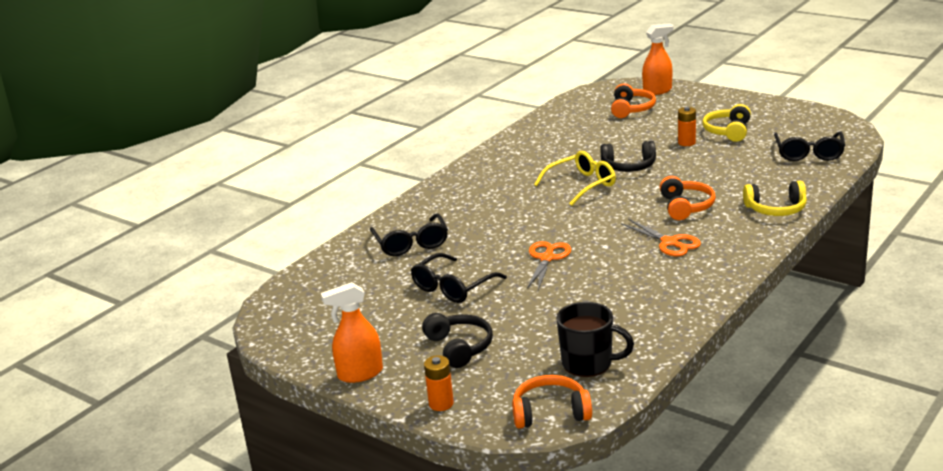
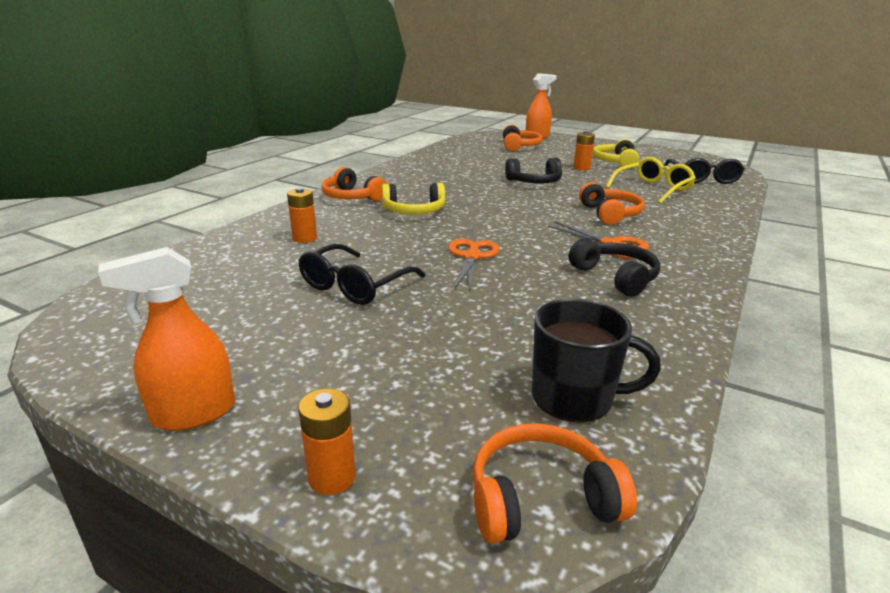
camera: 10 degrees left, 0 degrees up
(411, 243) = (304, 238): black glasses -> orange battery
(449, 194) = (352, 197): none -> orange headphones
(459, 347) = (365, 368): black headphones -> black headphones (615, 277)
(582, 185) = (491, 194): yellow glasses -> yellow glasses (653, 189)
(776, 209) = (707, 218): yellow headphones -> yellow headphones (414, 211)

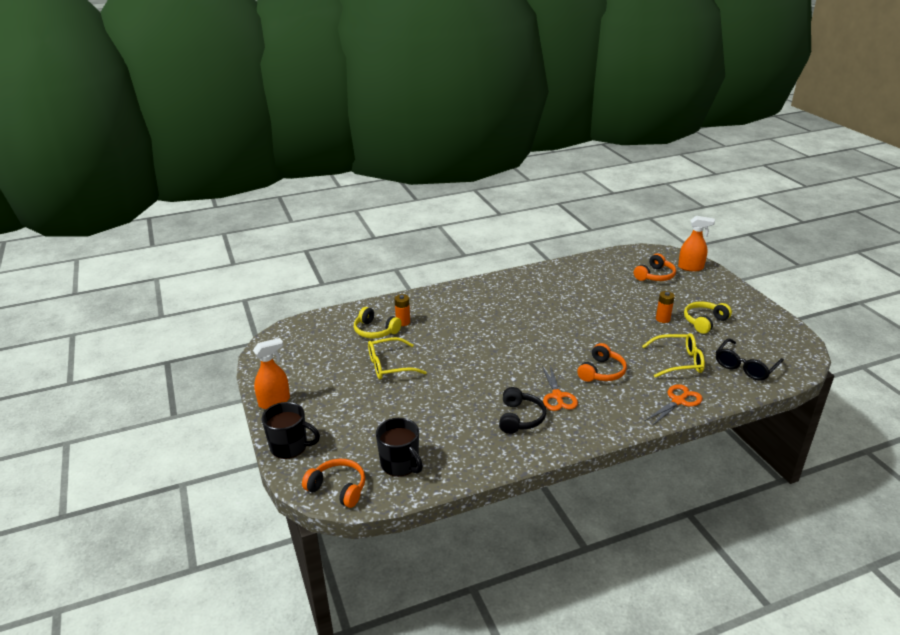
camera: 40 degrees right, 5 degrees up
(193, 414) = (274, 402): orange spray bottle -> orange spray bottle turned 135 degrees clockwise
(332, 477) = (290, 447): orange battery -> black mug
(352, 197) = (464, 295): orange headphones -> none
(355, 286) = (389, 366): black glasses -> yellow glasses
(414, 211) = (483, 322): yellow headphones -> yellow headphones (375, 331)
(472, 257) = (467, 371): orange scissors -> orange scissors (678, 401)
(534, 182) = (600, 322): black headphones -> none

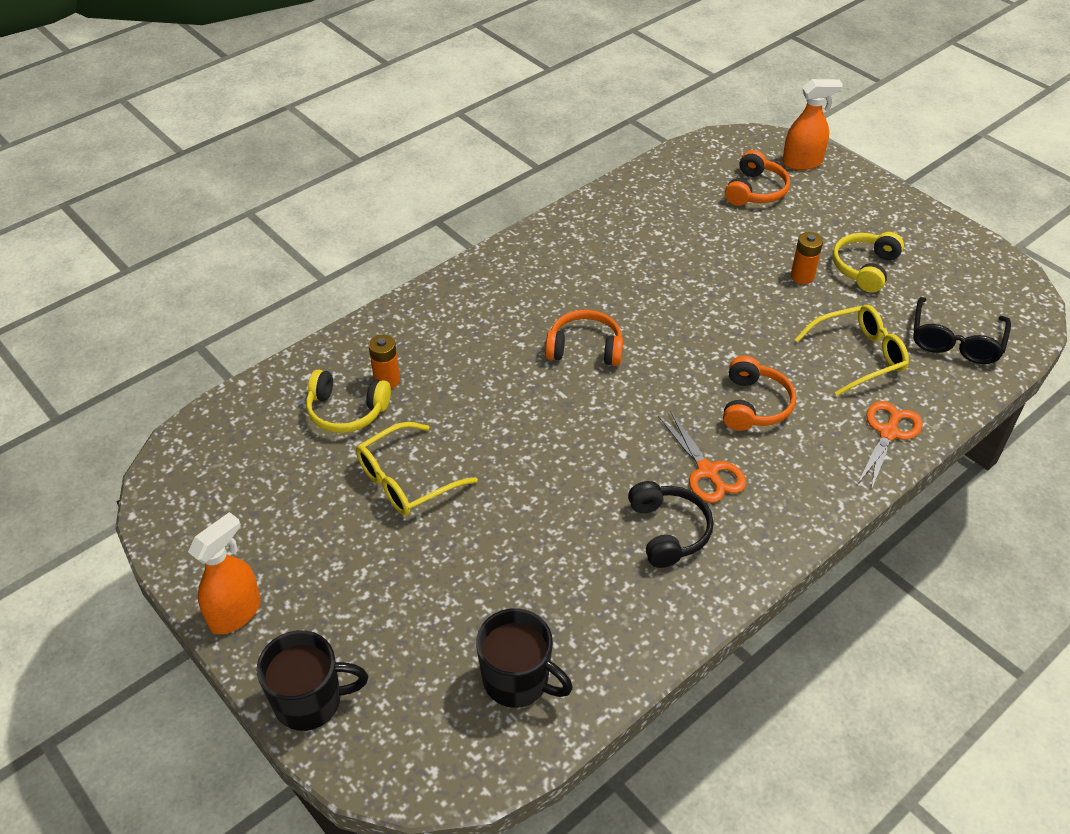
camera: 20 degrees left, 15 degrees up
(338, 488) = (436, 761): orange headphones -> orange headphones (585, 348)

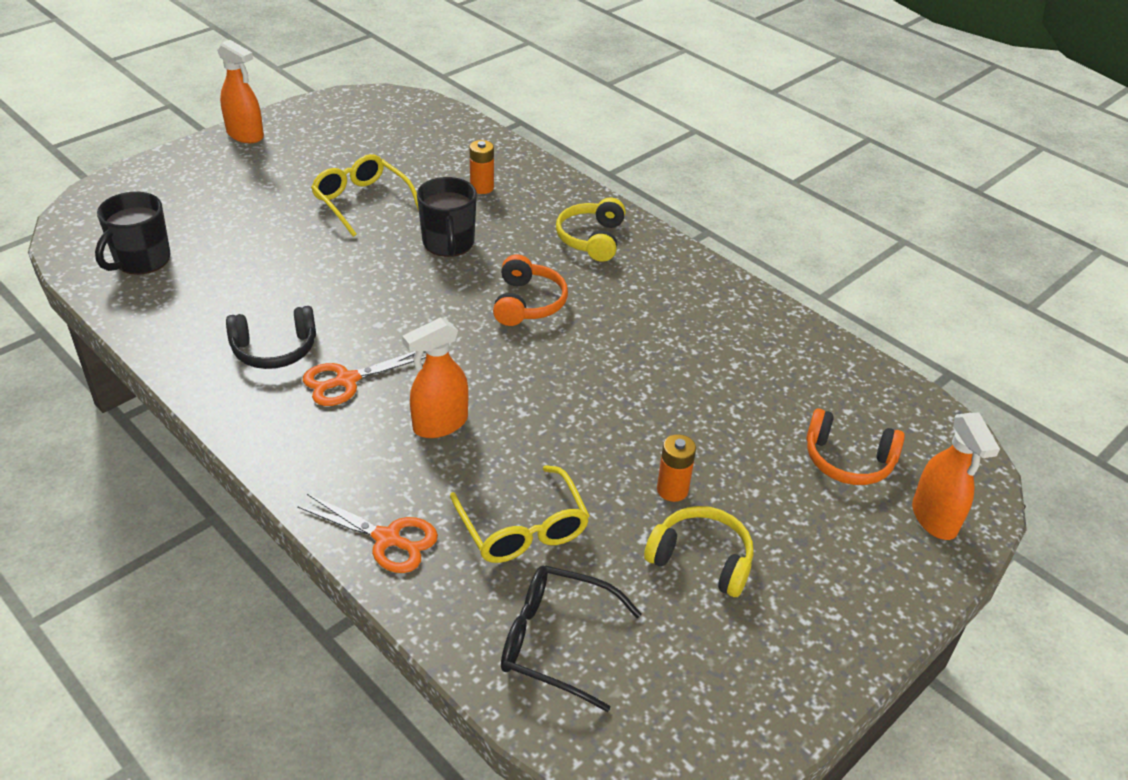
camera: 85 degrees right, 5 degrees down
(310, 701) = (158, 169): black mug -> black mug (448, 243)
(346, 411) = (444, 169): yellow headphones -> yellow headphones (591, 239)
(754, 405) = (440, 424): orange headphones -> orange spray bottle

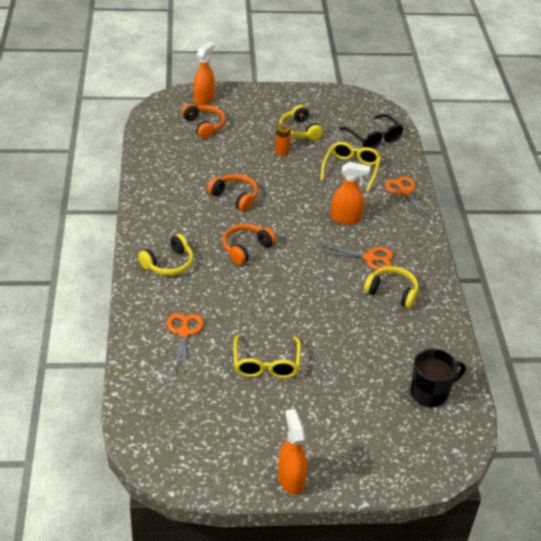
camera: 140 degrees left, 0 degrees up
(274, 349) = (392, 292): black headphones -> yellow headphones
(448, 243) = (247, 304): black mug -> none
(482, 187) = (184, 332): orange battery -> orange scissors
(633, 364) = (235, 197): none -> orange headphones

